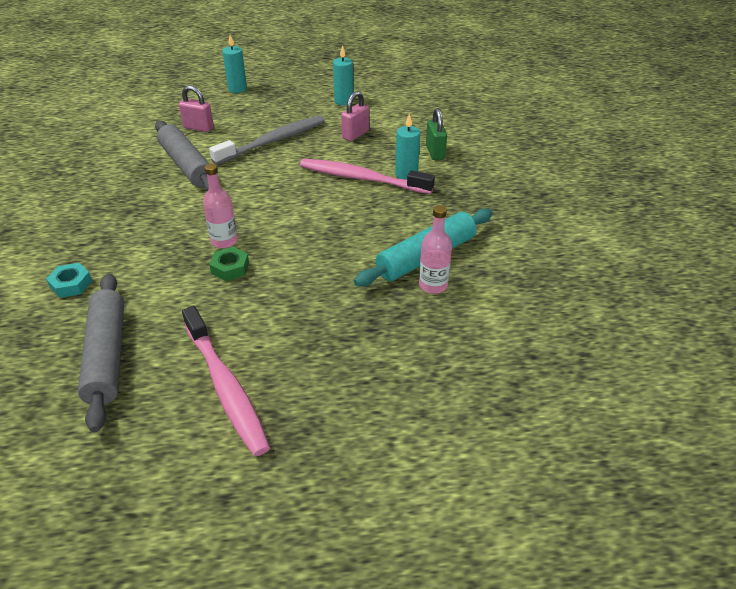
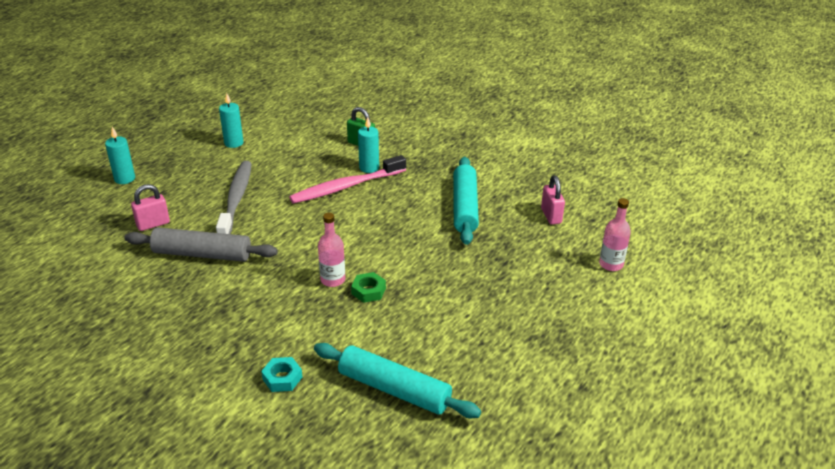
camera: 50 degrees left, 5 degrees down
(107, 355) = (394, 389): grey rolling pin -> turquoise rolling pin
(226, 387) = (489, 346): pink toothbrush -> none
(355, 134) = (287, 161): pink padlock -> pink padlock (551, 216)
(433, 285) = (494, 219): pink bottle -> pink bottle (611, 264)

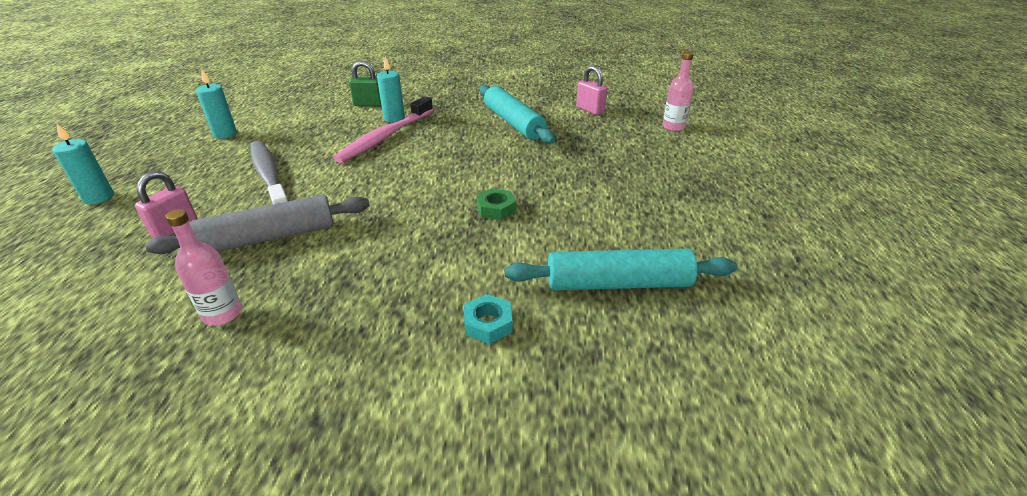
camera: 30 degrees left, 0 degrees up
(333, 280) = (449, 212): pink bottle -> pink bottle (222, 314)

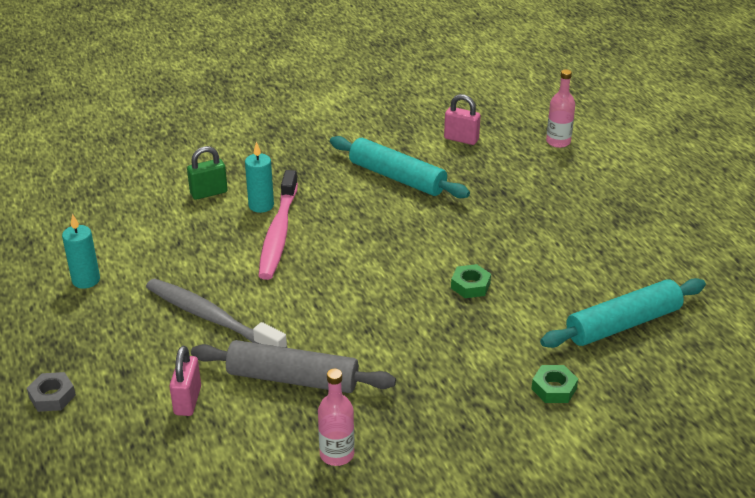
camera: 25 degrees left, 0 degrees up
(99, 197) = (52, 396): turquoise candle -> grey nut
(269, 237) = (293, 379): grey rolling pin -> grey rolling pin turned 60 degrees clockwise
(488, 324) = (554, 388): turquoise nut -> green nut

